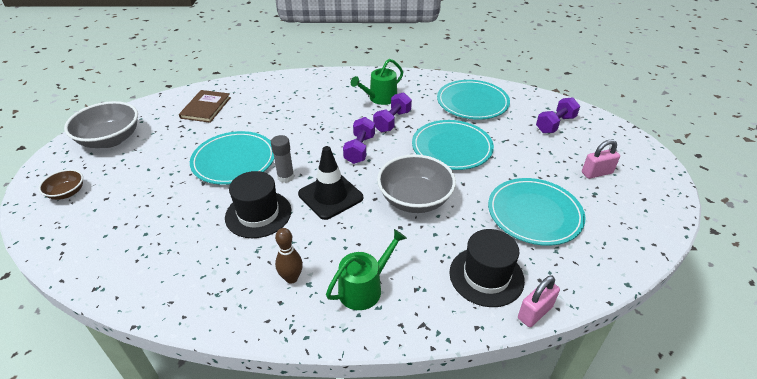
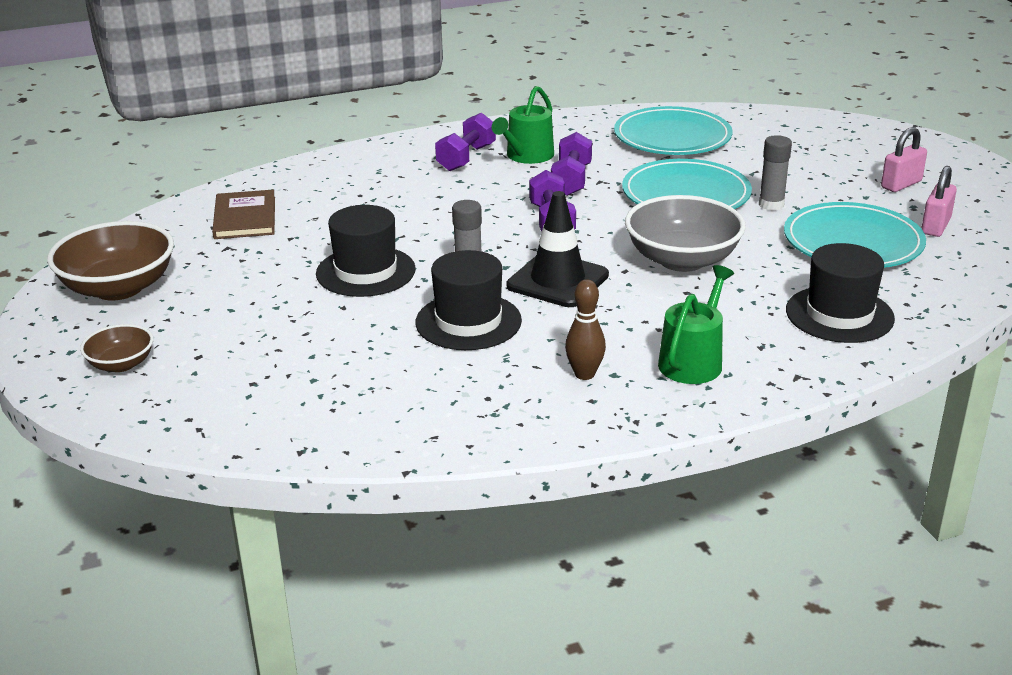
camera: 20 degrees left, 10 degrees down
(110, 140) = (118, 288): grey bowl -> brown bowl
(234, 160) = (366, 272): turquoise plate -> black hat
(499, 169) = (771, 204): none -> grey glue stick
(535, 312) = (923, 333): pink padlock -> pink padlock (935, 226)
(555, 124) = (809, 142): purple dumbbell -> purple dumbbell (466, 158)

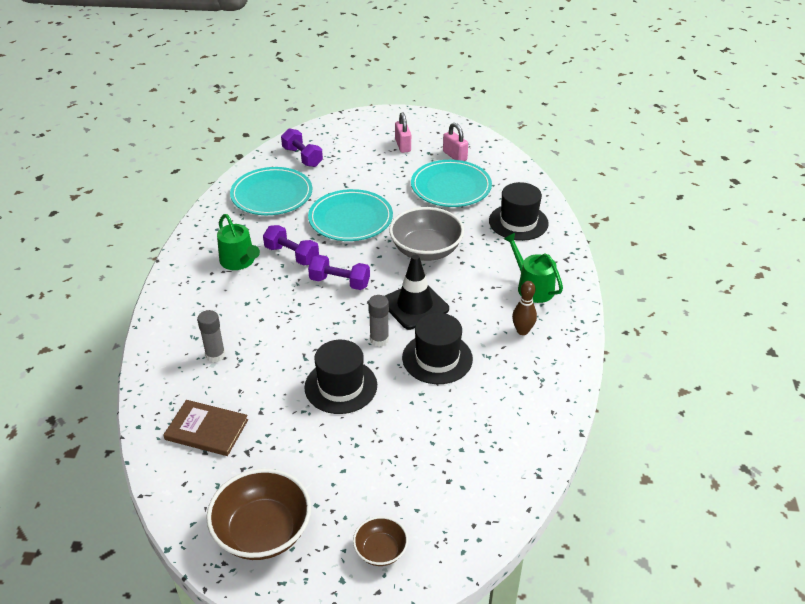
camera: 65 degrees left, 10 degrees up
(466, 158) = (215, 289): purple dumbbell -> purple dumbbell (302, 157)
(771, 204) = (389, 195): grey glue stick -> grey glue stick (215, 355)

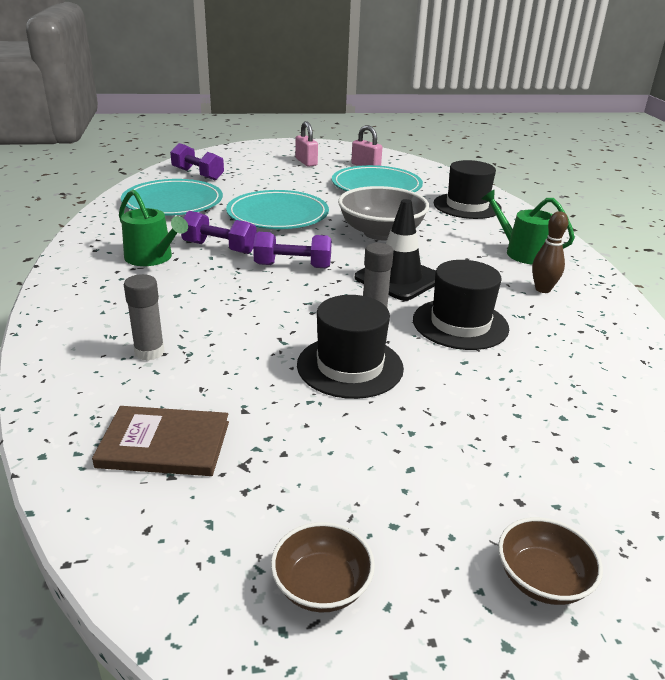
camera: 15 degrees left, 10 degrees down
(263, 531) = (321, 586): brown bowl -> brown bowl, size x0.53

